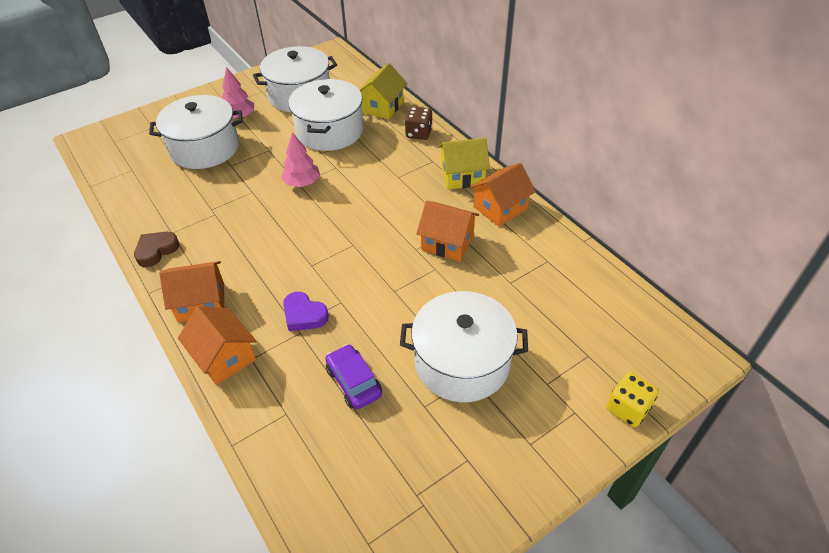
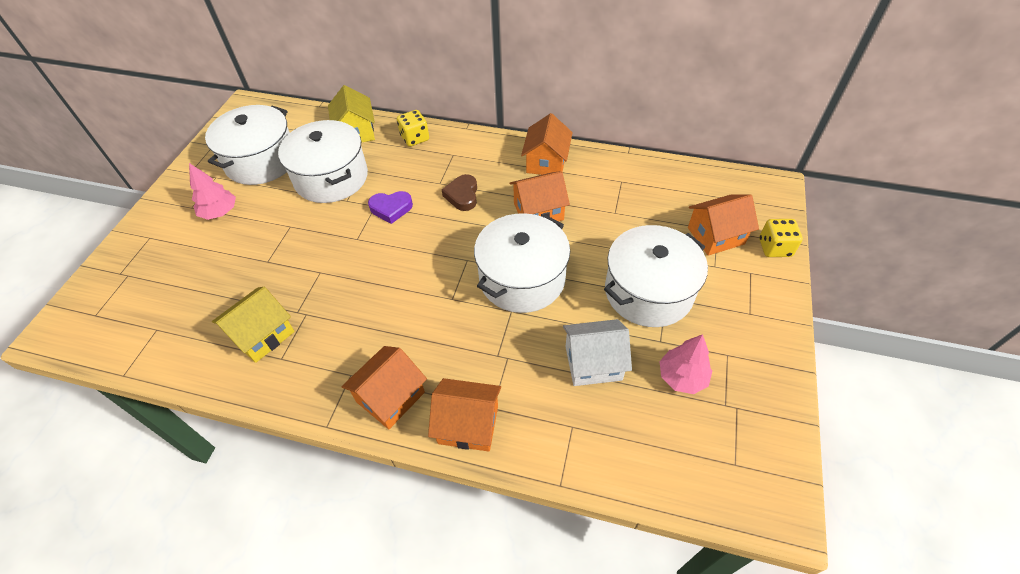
camera: 40 degrees left, 5 degrees up
(156, 250) = (285, 384): brown heart -> brown heart (462, 195)
(204, 148) = (217, 262): white pot -> white pot (522, 278)
(302, 183) = (359, 236): pink tree -> pink tree (682, 377)
(304, 315) = (494, 342): purple heart -> purple heart (391, 208)
(354, 382) = (593, 363): purple car -> white house
(418, 133) = (415, 138): brown dice -> yellow dice
(462, 176) = (490, 153): yellow house -> yellow house (262, 335)
(580, 359) = (715, 236): none -> orange house

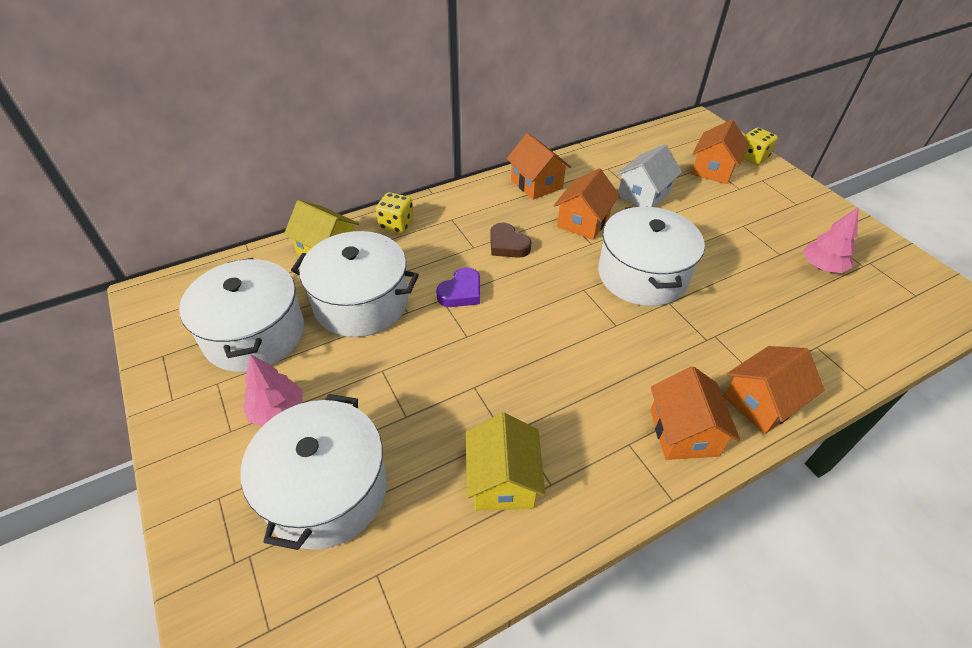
camera: 45 degrees left, 5 degrees down
(593, 363) = (767, 296): white house -> white house (643, 194)
(648, 291) = (729, 228): white pot -> white pot (326, 490)

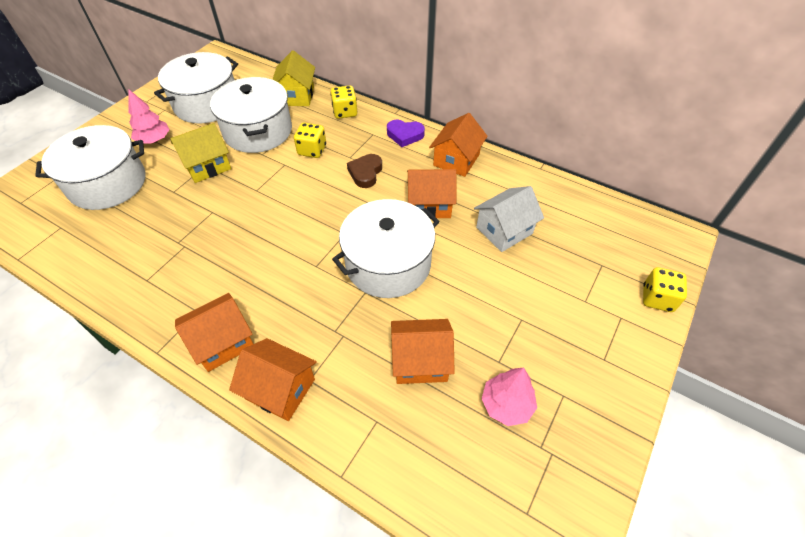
camera: 60 degrees right, 5 degrees up
(437, 270) = (312, 150): none -> yellow dice
(461, 292) = (297, 170): purple heart -> purple heart (405, 135)
(502, 480) = (141, 255): yellow house -> yellow house (207, 166)
(643, 194) = (504, 230): white house -> white house turned 45 degrees counterclockwise
(713, 169) = (598, 271): orange house -> orange house (420, 361)

